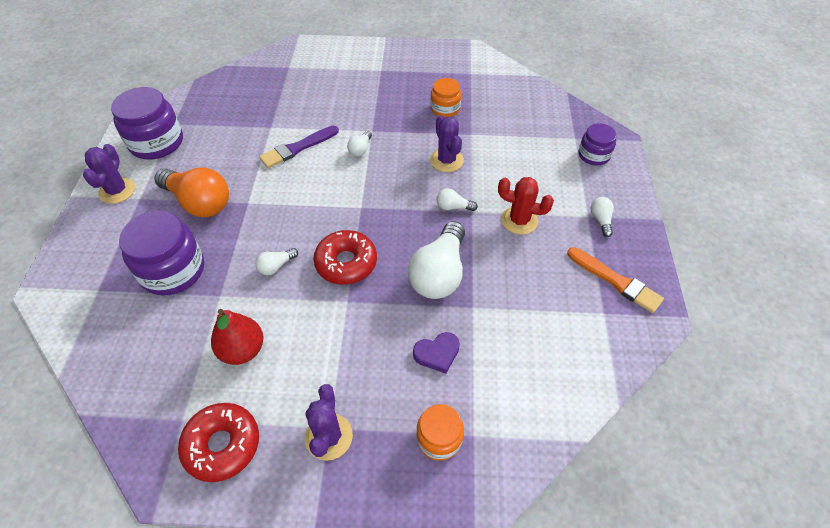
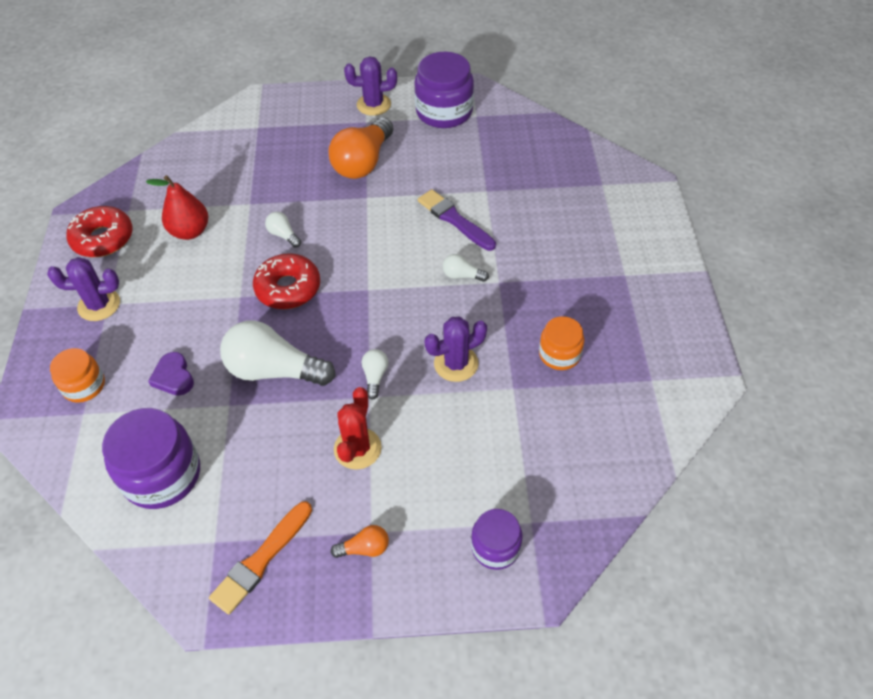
camera: 85 degrees right, 0 degrees up
(173, 270) = (278, 166): purple jar -> purple jar (162, 475)
(600, 220) = (364, 548): white light bulb -> orange light bulb

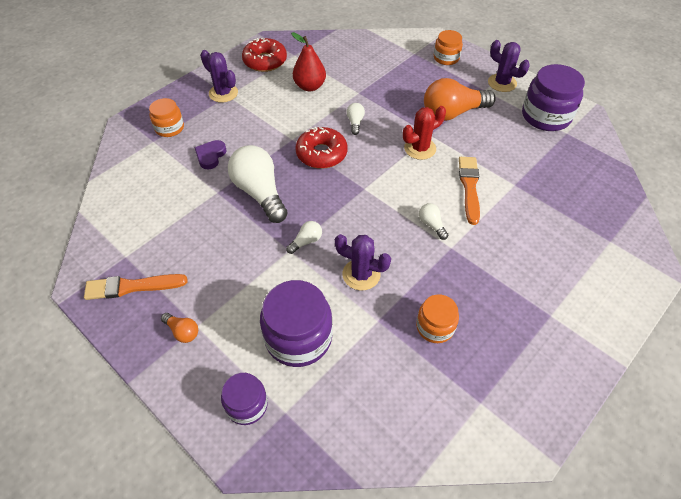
camera: 45 degrees right, 0 degrees up
(162, 475) = (146, 201): purple jar -> purple jar (298, 337)
(294, 112) = (446, 58): none -> orange jar
(357, 448) = (247, 273): red cactus -> red cactus (420, 148)
(454, 220) = (469, 187): purple brush -> orange brush

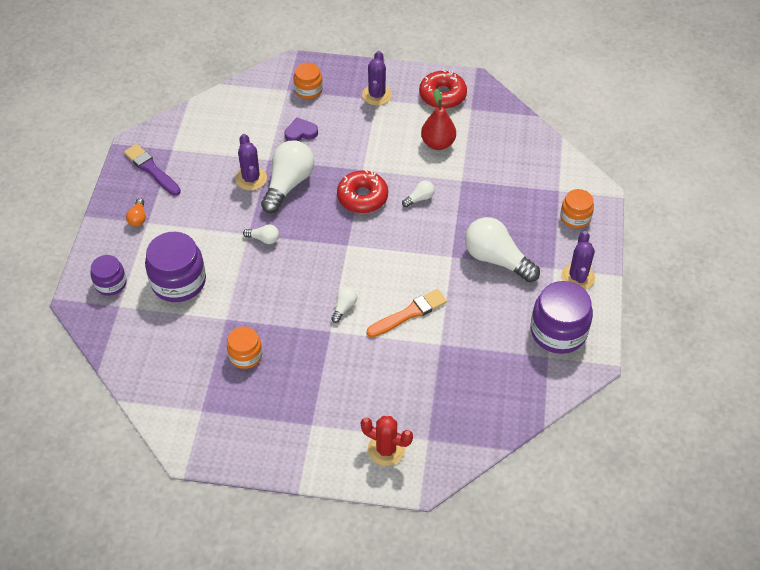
camera: 55 degrees right, 0 degrees up
(132, 287) = (151, 169): orange brush -> purple brush
(361, 274) = (259, 288): purple cactus -> purple cactus (251, 178)
(420, 148) = (427, 258): red cactus -> red cactus (386, 449)
(453, 113) = (496, 259): orange light bulb -> white light bulb

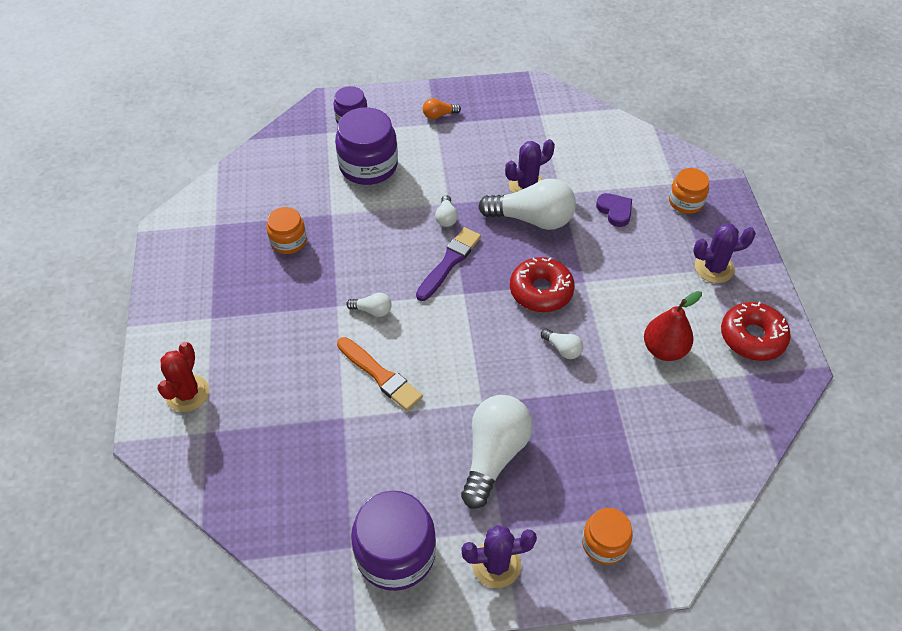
camera: 75 degrees right, 0 degrees up
(151, 169) = (506, 107): purple brush -> purple brush (449, 262)

